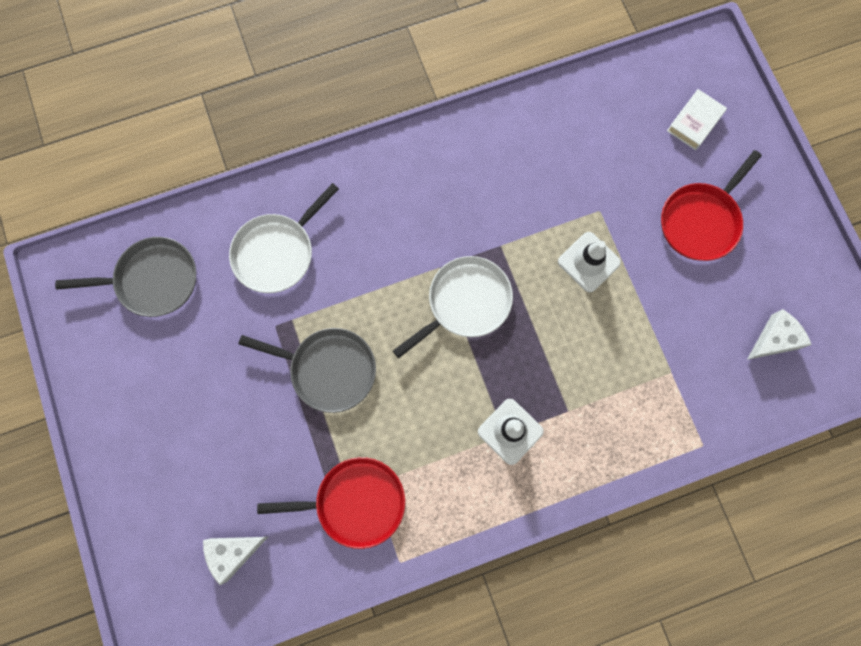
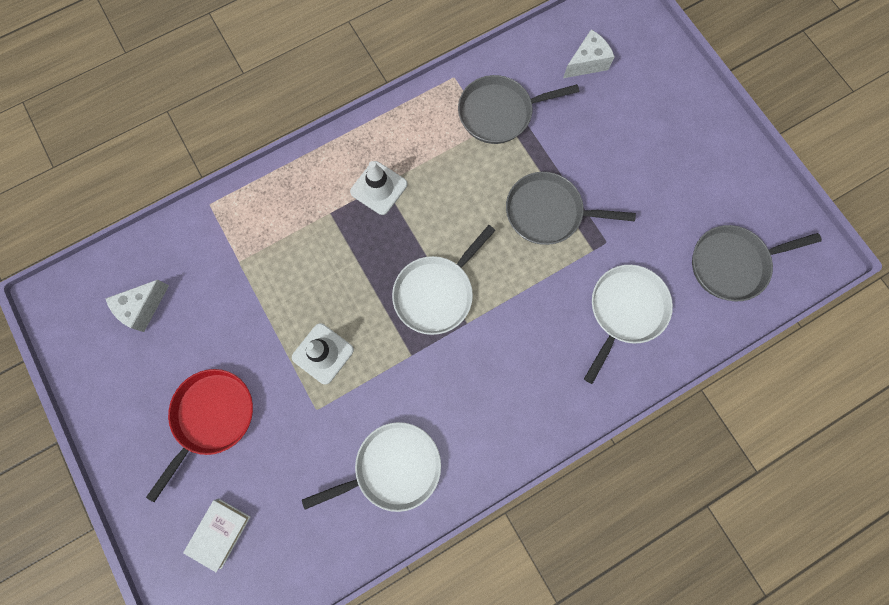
camera: 170 degrees right, 0 degrees up
(355, 502) = (499, 113): red pan -> grey pan
(532, 149) = (393, 467): none -> white pan

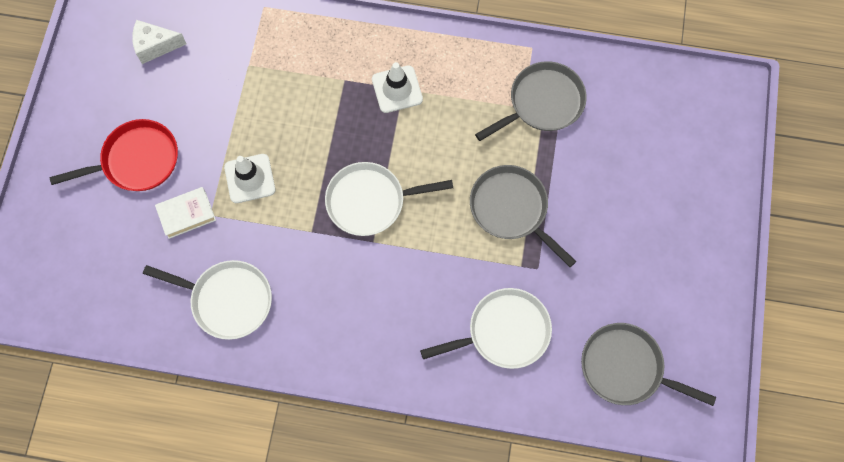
camera: 40 degrees right, 5 degrees down
(220, 533) = (74, 244): white book -> white book (187, 214)
(499, 113) = (542, 103): grey pan -> grey pan turned 120 degrees clockwise
(587, 63) = (653, 117): white cheese -> none

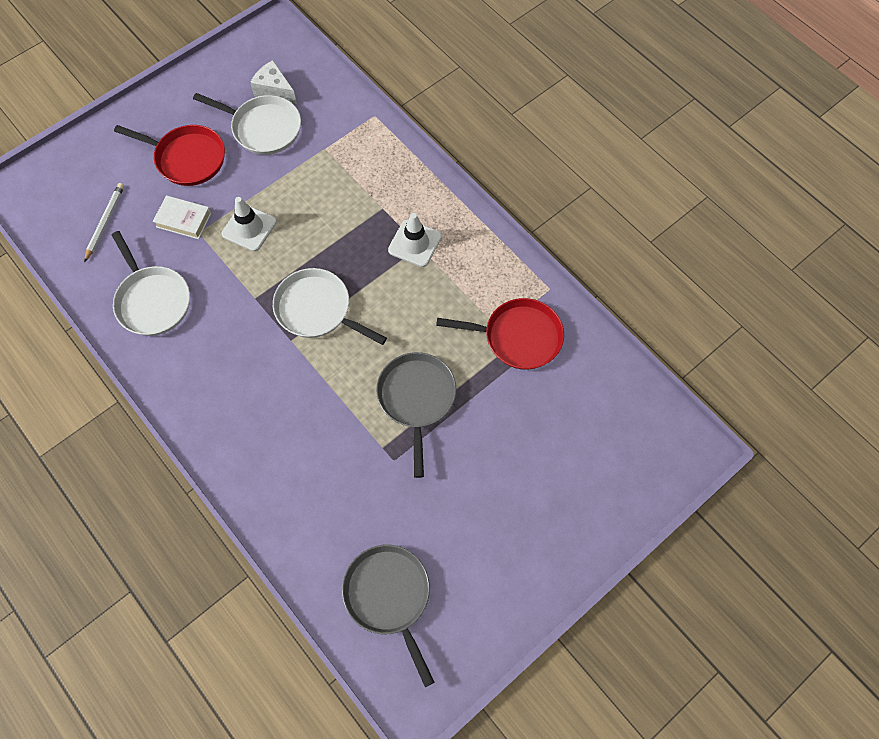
camera: 40 degrees right, 5 degrees down
(119, 269) = (105, 222): none -> white pencil
(504, 331) = (322, 486): white pan -> white pan (263, 128)
(542, 103) = (518, 337): grey pan -> red pan

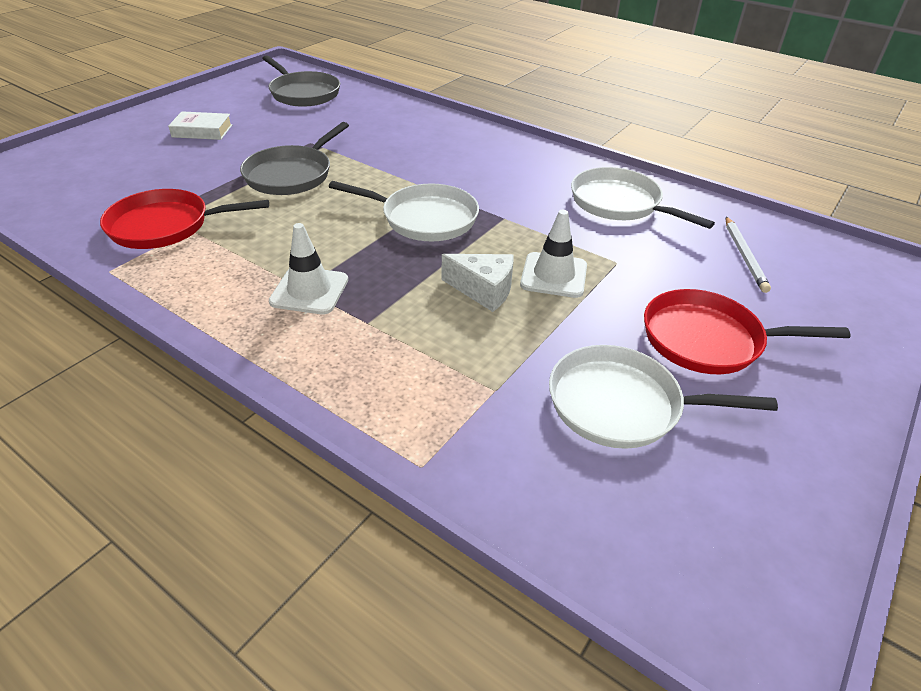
camera: 165 degrees right, 25 degrees down
(184, 220) = (647, 271): white book -> white book (202, 131)
(274, 90) = (648, 480): white cheese -> white cheese (483, 290)
(416, 398) = (291, 175): grey pan -> grey pan turned 45 degrees clockwise

